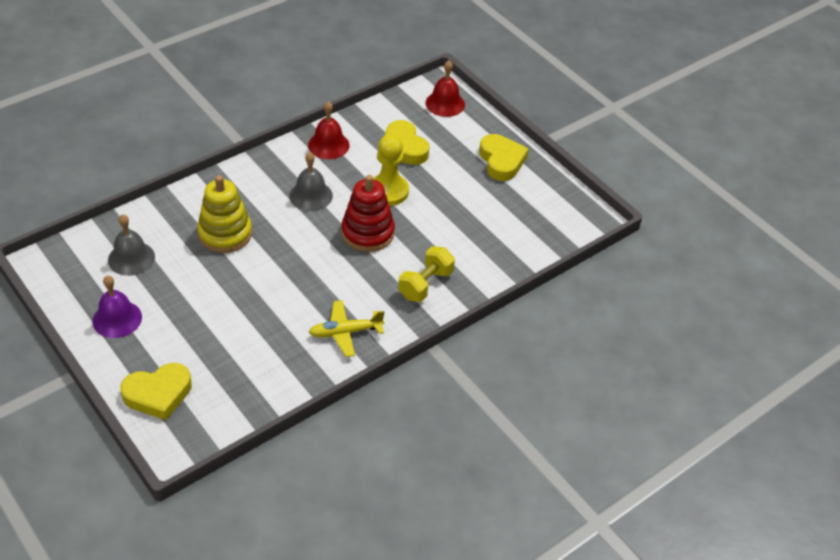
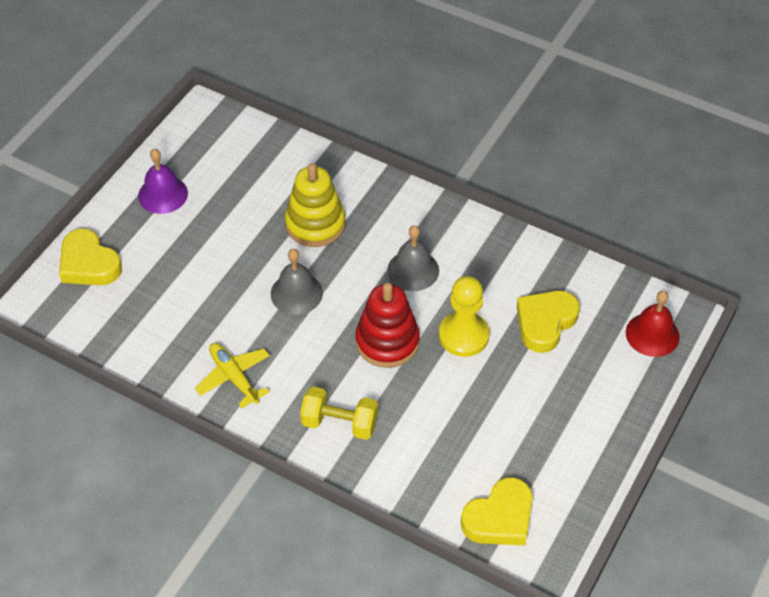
camera: 70 degrees right, 5 degrees up
(131, 258) = (242, 169): grey bell -> grey bell (296, 293)
(328, 145) = (502, 253): red bell -> none
(501, 161) = (589, 428): yellow heart -> yellow heart (499, 518)

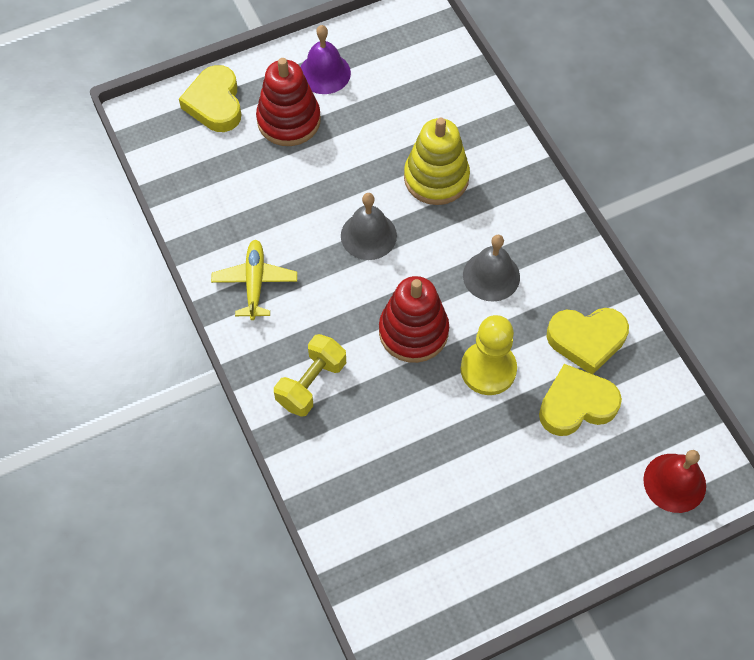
camera: 35 degrees right, 10 degrees up
(162, 244) = (289, 121): none -> red stacking toy
(339, 423) = (311, 383): yellow dumbbell -> yellow dumbbell turned 75 degrees clockwise
(499, 518) = (382, 568): yellow heart -> yellow heart (586, 340)

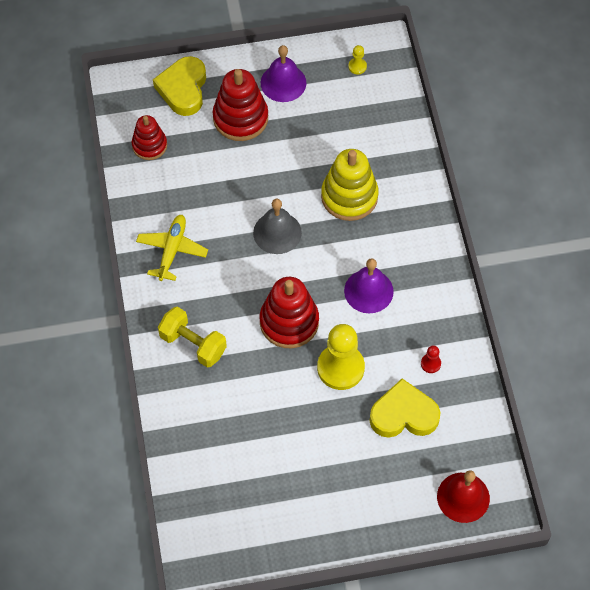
camera: 15 degrees right, 0 degrees up
(195, 172) = (149, 145): none -> red stacking toy
(311, 383) = (193, 344): yellow dumbbell -> yellow dumbbell turned 75 degrees clockwise
(400, 39) = (357, 66): none -> yellow pawn
(491, 276) = (368, 291): grey bell -> purple bell
(586, 340) = (430, 363): yellow heart -> red pawn

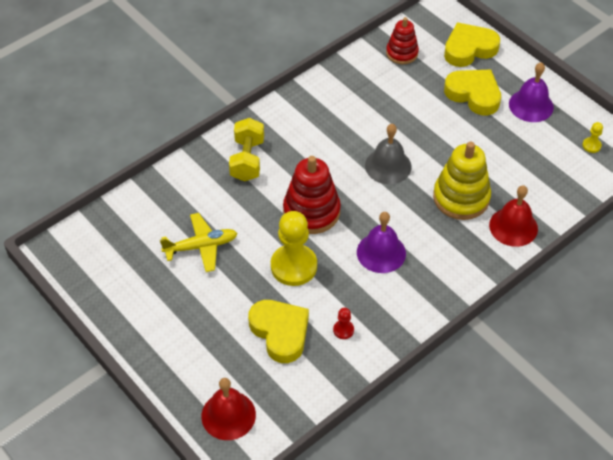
camera: 60 degrees right, 10 degrees down
(172, 250) = (320, 109): yellow plane -> yellow plane (201, 246)
(240, 118) = (474, 94): red stacking toy -> yellow heart
(404, 176) = (513, 226): none -> red bell

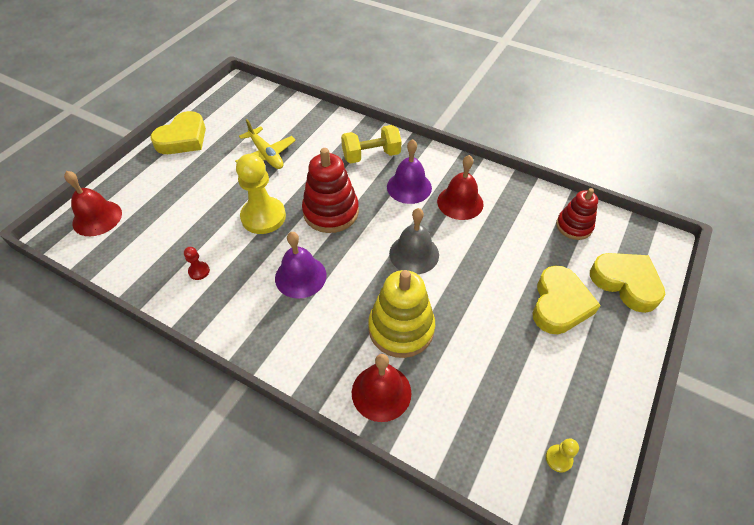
camera: 70 degrees right, 0 degrees up
(280, 332) = (188, 227): yellow heart -> yellow heart (183, 138)
(342, 115) = (460, 202): none -> red bell
(531, 105) = (582, 368): purple bell -> purple bell (409, 187)

